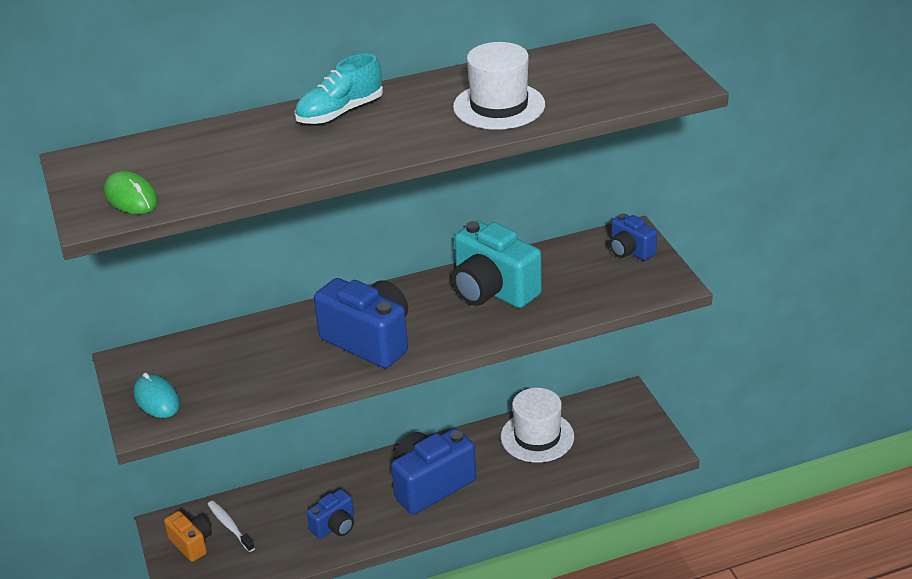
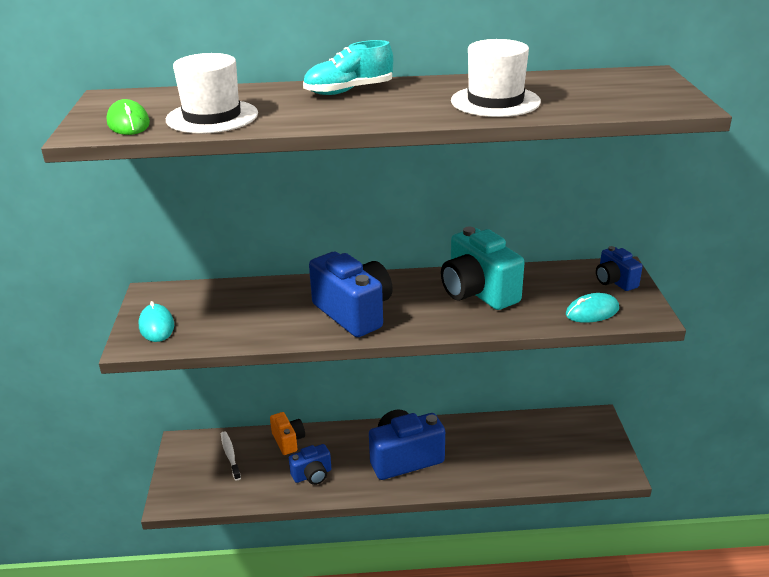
camera: 15 degrees right, 5 degrees down
(191, 544) = (194, 463): orange camera -> orange camera (288, 441)
(537, 437) = (508, 437): white hat -> white hat (212, 117)
(616, 291) = (592, 311): none -> turquoise mouse

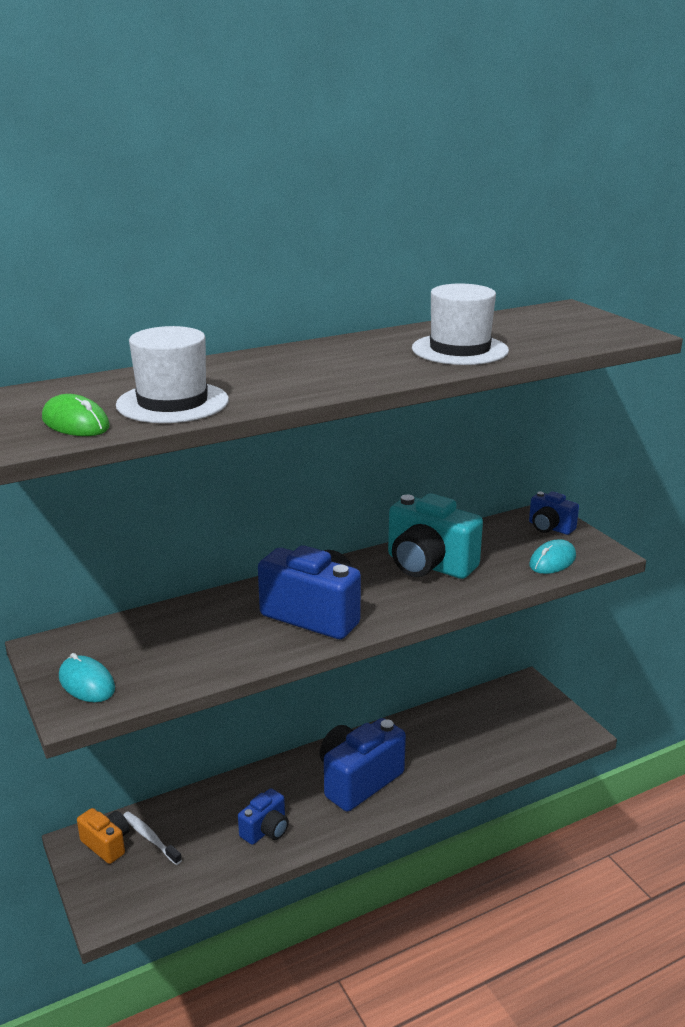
camera: 25 degrees left, 5 degrees down
(288, 441) = (212, 800): orange camera -> orange camera (106, 844)
(349, 91) = (293, 357): turquoise shoe -> none

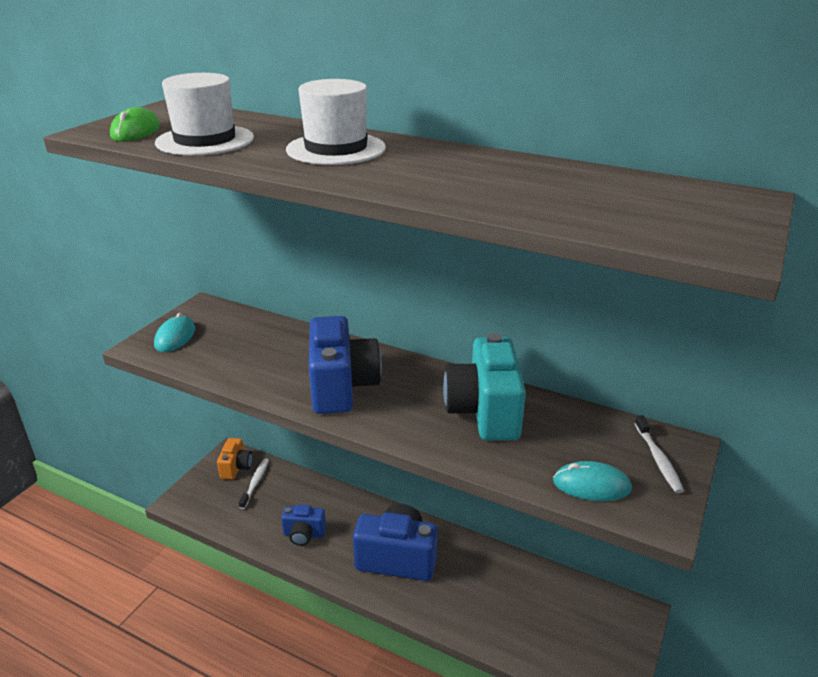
camera: 55 degrees right, 5 degrees up
(460, 350) = (490, 186): white hat -> white hat (336, 149)
(550, 528) = (658, 459): blue camera -> white toothbrush

